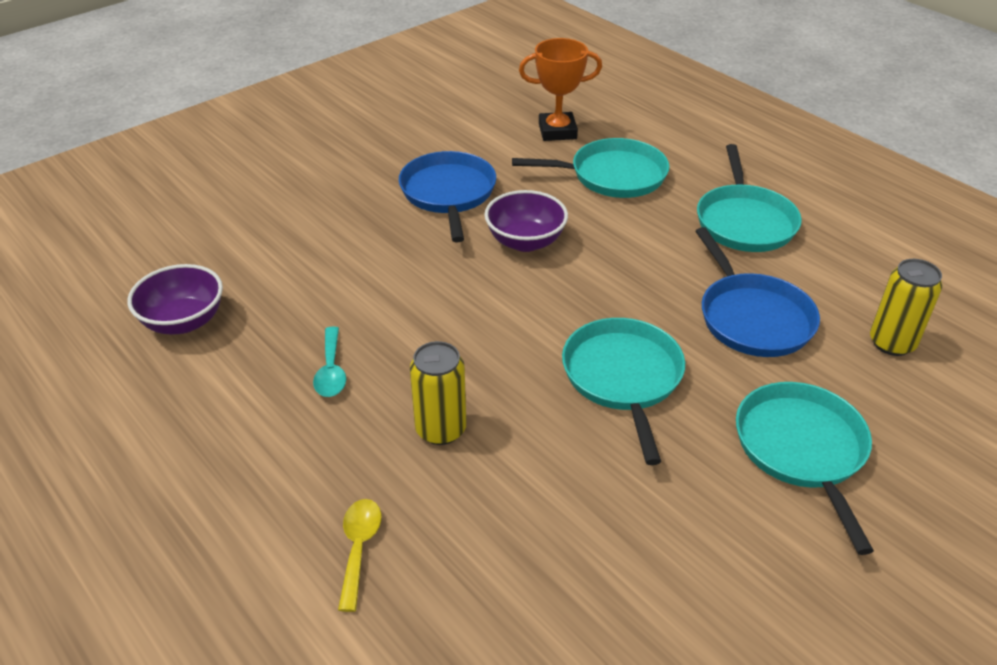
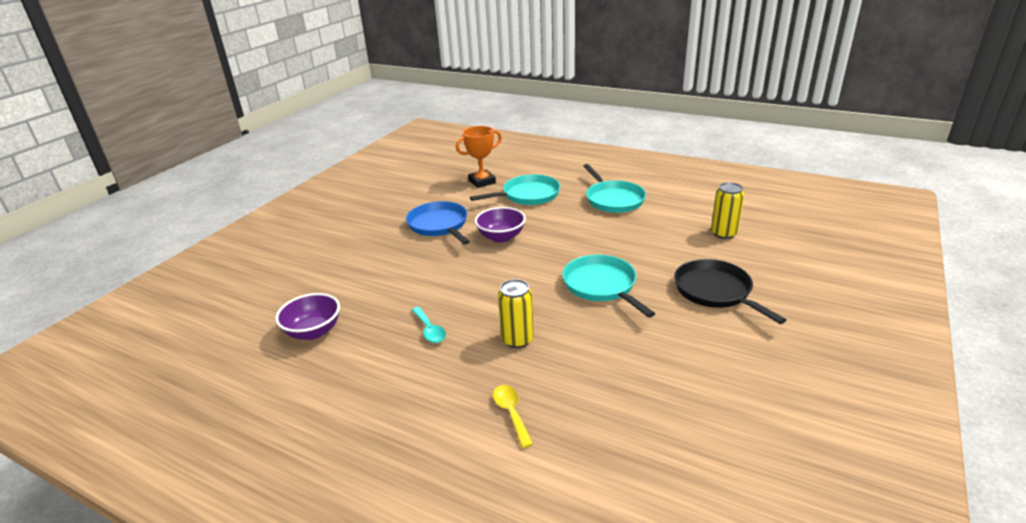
camera: 20 degrees left, 10 degrees down
(753, 318) = (648, 240): blue pan -> none
(802, 449) = (715, 291): turquoise pan -> black pan

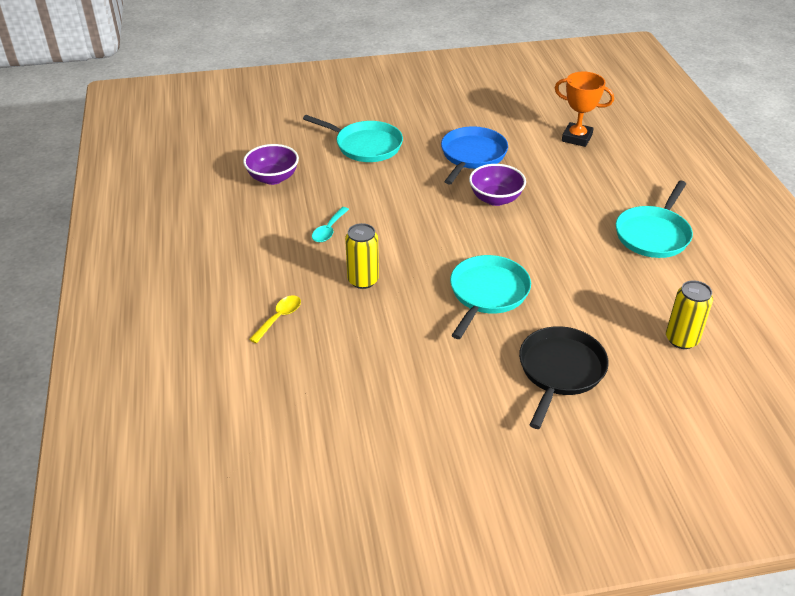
camera: 50 degrees right, 10 degrees up
(528, 195) = (589, 177): turquoise pan -> turquoise pan (365, 145)

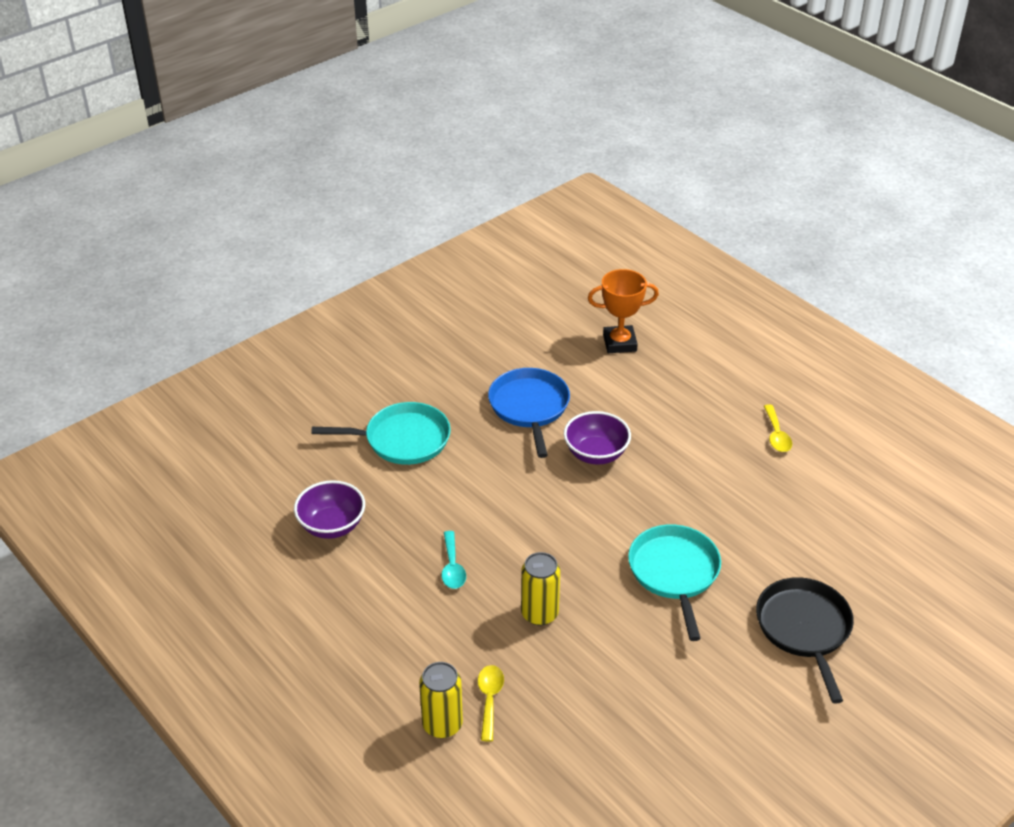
camera: 30 degrees left, 0 degrees up
(653, 234) = (776, 435): turquoise pan -> yellow spoon
(681, 339) = (882, 544): yellow can -> yellow can (442, 724)

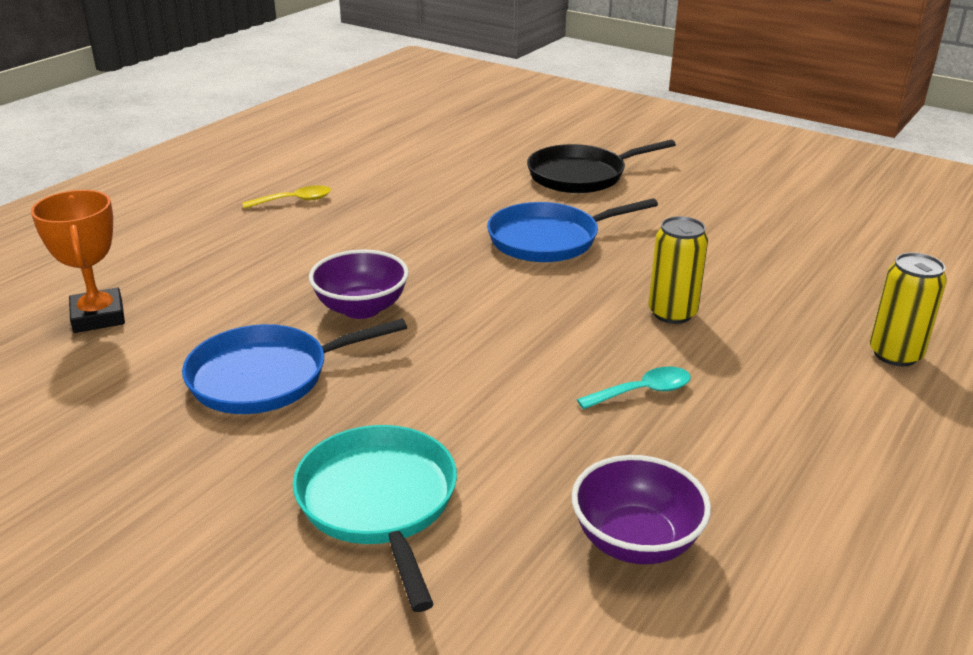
camera: 105 degrees left, 10 degrees down
(490, 699) = (827, 328): yellow spoon -> none
(674, 572) = (549, 239): turquoise pan -> blue pan

